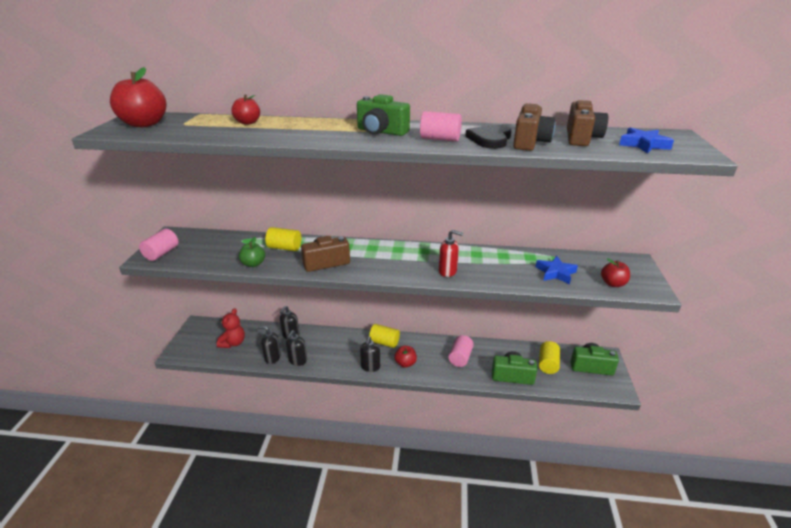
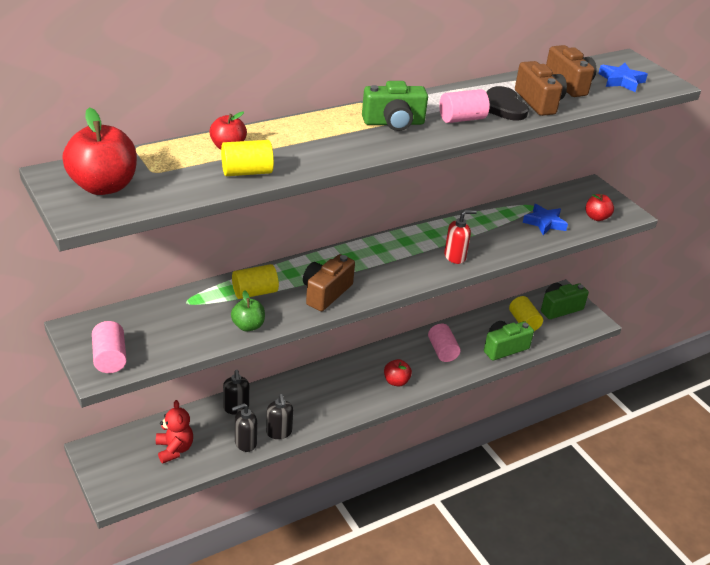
camera: 40 degrees left, 5 degrees up
(370, 367) = (365, 402): black soap dispenser -> none
(384, 342) = (351, 368): yellow cylinder -> yellow cylinder (247, 172)

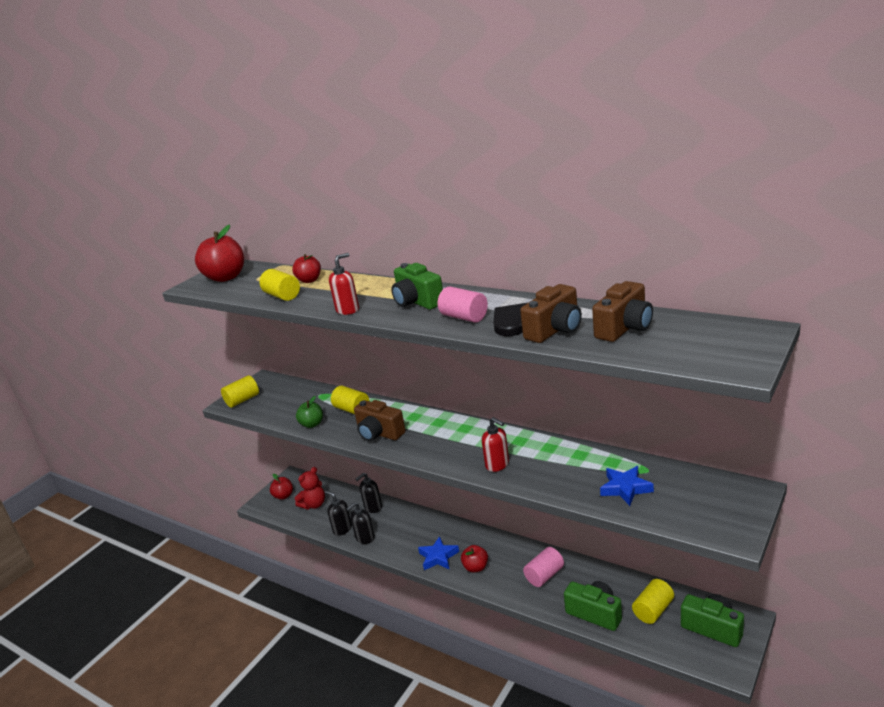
camera: 70 degrees right, 10 degrees down
(110, 358) = (242, 400): pink cylinder -> yellow cylinder
(326, 293) = (379, 433): brown camera -> brown camera turned 150 degrees counterclockwise
(355, 154) = (348, 310): none -> red soap dispenser
(596, 217) = (688, 516): red apple -> red apple (283, 496)
(621, 81) = (689, 345): blue star -> blue star (438, 557)

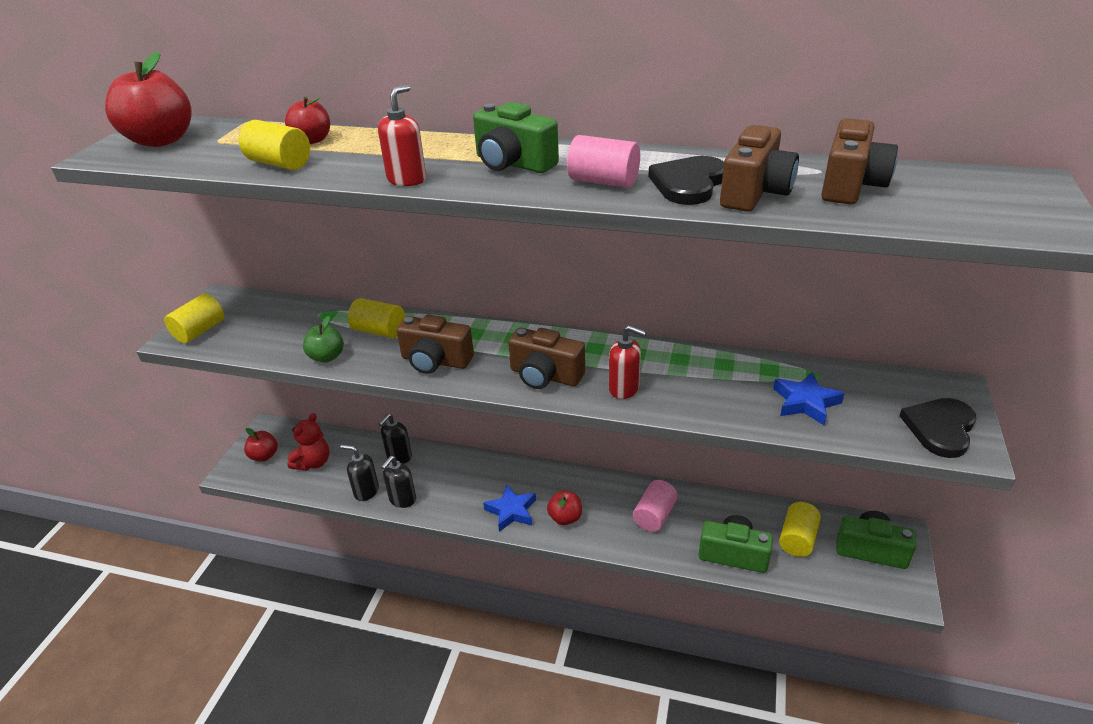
camera: 20 degrees left, 10 degrees up
(447, 450) = (545, 376): none -> brown camera
(720, 518) = (940, 428): none -> black heart

